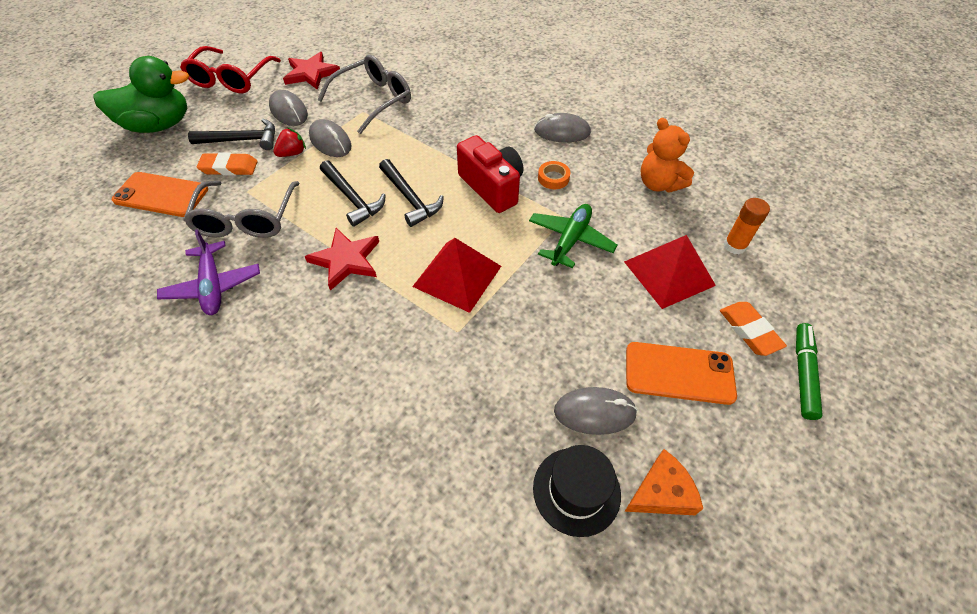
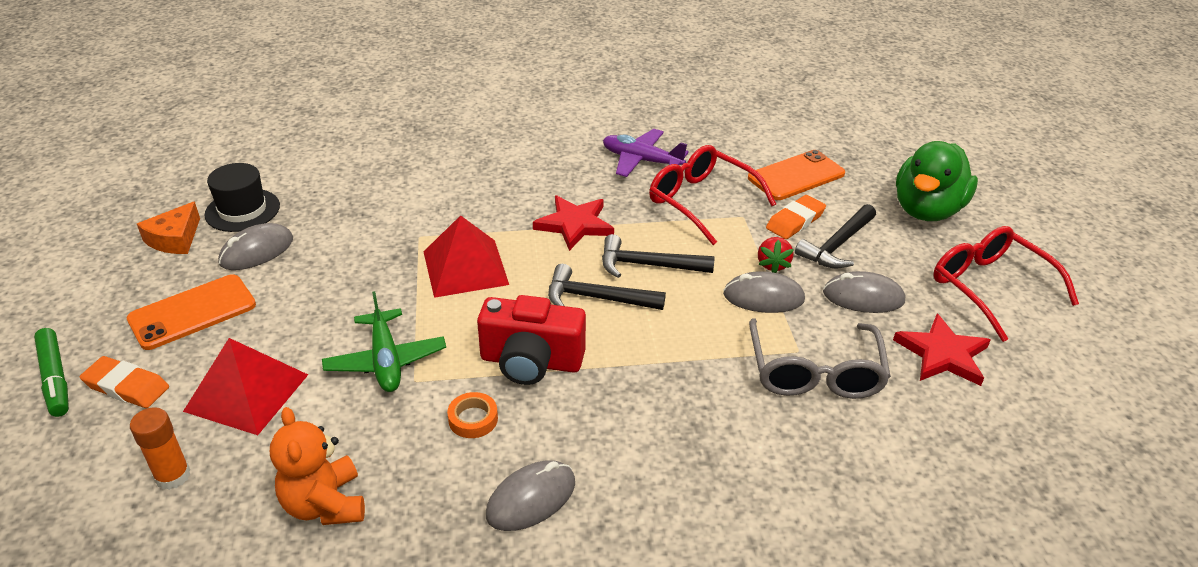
camera: 135 degrees right, 15 degrees down
(246, 219) = (701, 201): grey glasses -> red glasses
(659, 184) = (325, 504): orange teddy bear -> orange teddy bear turned 120 degrees counterclockwise

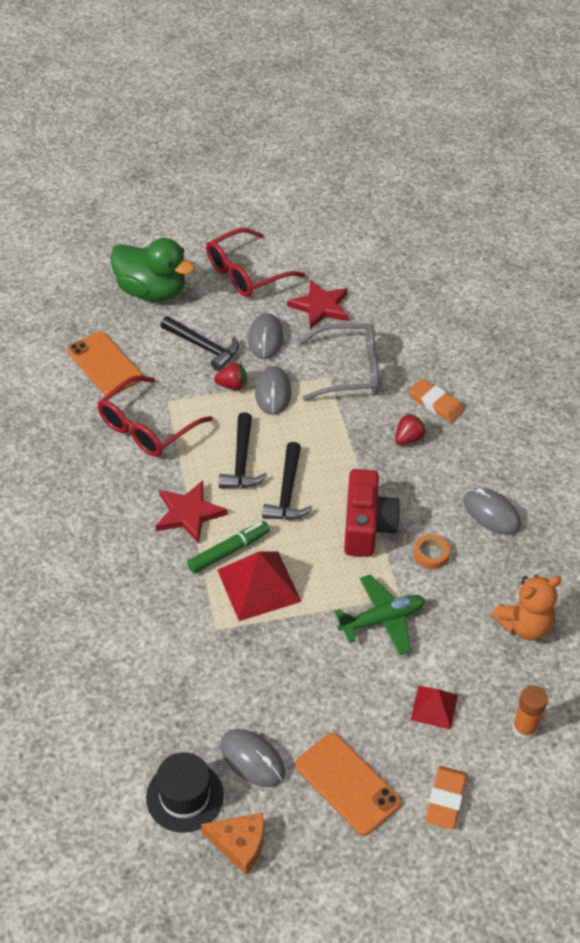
camera: 95 degrees left, 10 degrees up
(55, 378) = (447, 862): green marker -> green marker (229, 551)
(246, 392) = (434, 707): red pyramid -> red pyramid, size x0.58
(641, 160) = (81, 470): purple plane -> none
(683, 421) = (408, 439): none -> red strawberry
(795, 221) = (172, 369): orange eraser -> orange eraser (435, 403)

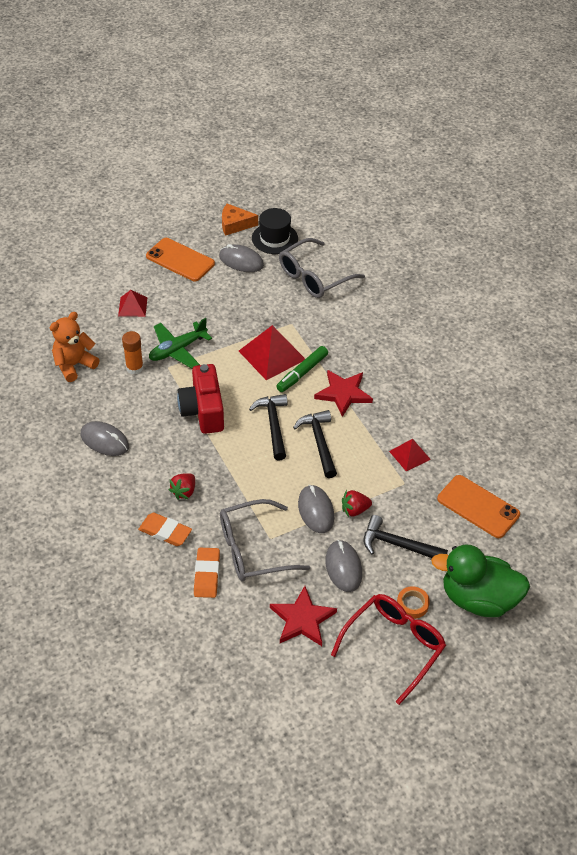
camera: 165 degrees right, 0 degrees up
(147, 427) = (409, 455): red glasses -> red pyramid
(153, 702) = (314, 277): none -> grey glasses
(431, 554) = (149, 400): orange tape -> orange tape (412, 604)
(445, 800) = (119, 263): orange eraser -> orange eraser (207, 574)
(524, 728) = (72, 306): orange glue stick -> orange glue stick (134, 368)

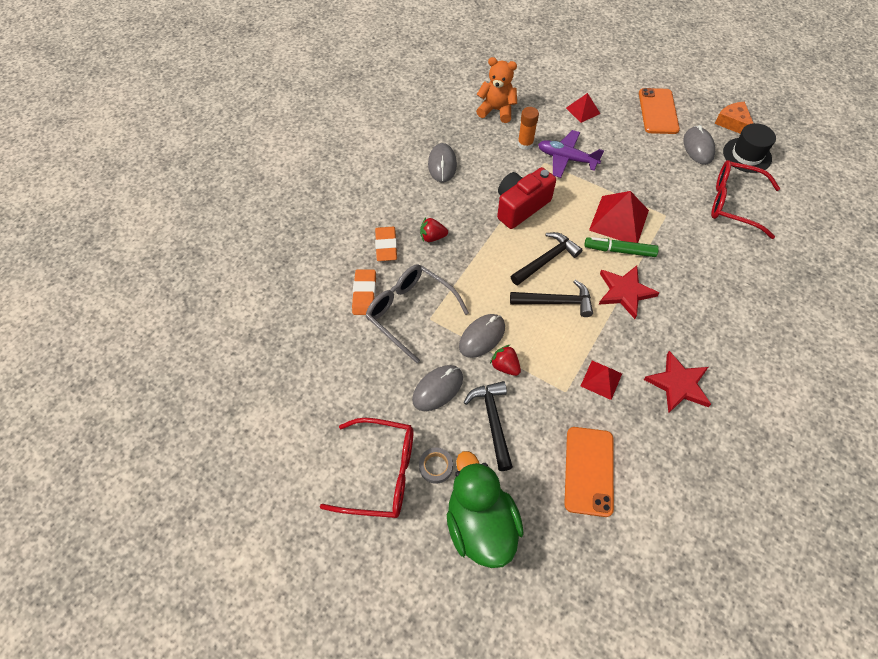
camera: 60 degrees right, 10 degrees up
(177, 350) = (566, 159): green plane -> purple plane
(207, 574) = (364, 294): orange eraser -> orange eraser turned 60 degrees counterclockwise
(302, 619) = (364, 385): red star -> red star (678, 384)
(314, 277) = (733, 203): grey glasses -> red glasses
(319, 442) = (556, 302): black hammer -> black hammer turned 45 degrees clockwise
(412, 604) = (436, 466): orange tape -> grey tape

